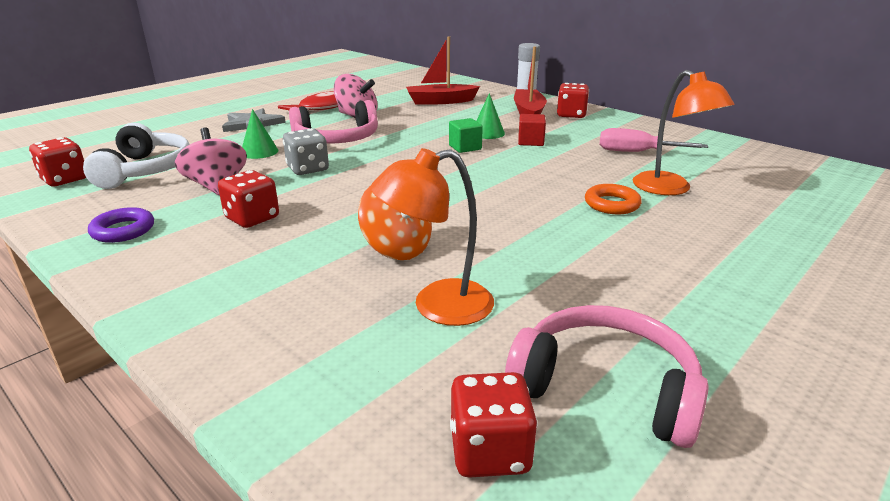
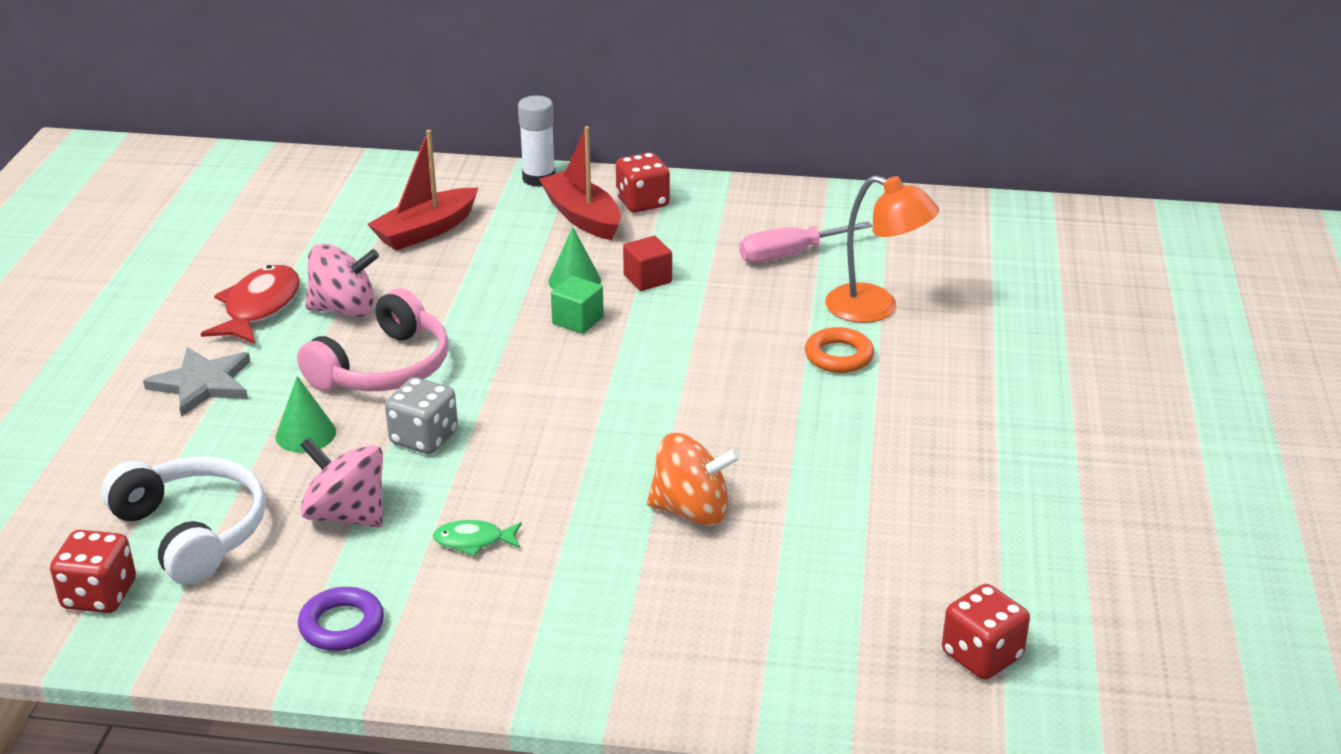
camera: 35 degrees left, 5 degrees up
(252, 218) = (473, 541): red dice -> green fish
(437, 306) = (808, 557): orange lamp -> none
(605, 388) = (1011, 568): pink headphones -> none

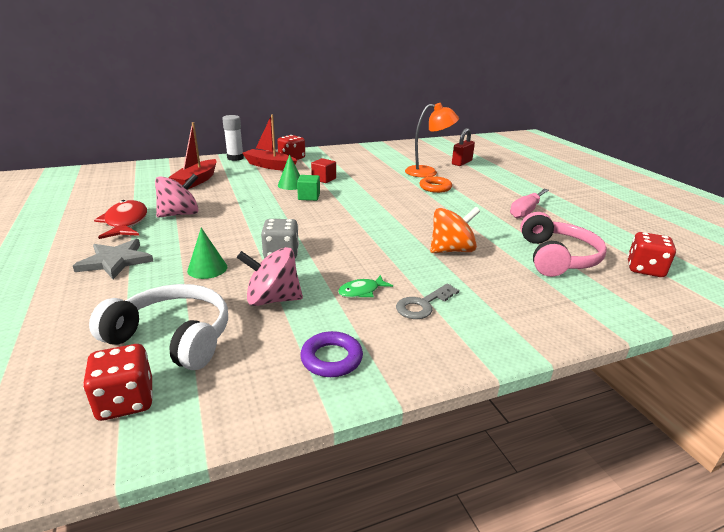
camera: 30 degrees left, 5 degrees down
(384, 368) = (227, 231): pink headphones -> pink headphones (557, 257)
(534, 592) = (423, 305): none -> grey key
(789, 255) = (373, 163): pink screwdriver -> pink screwdriver (526, 211)
(987, 295) = (461, 162): none -> red padlock

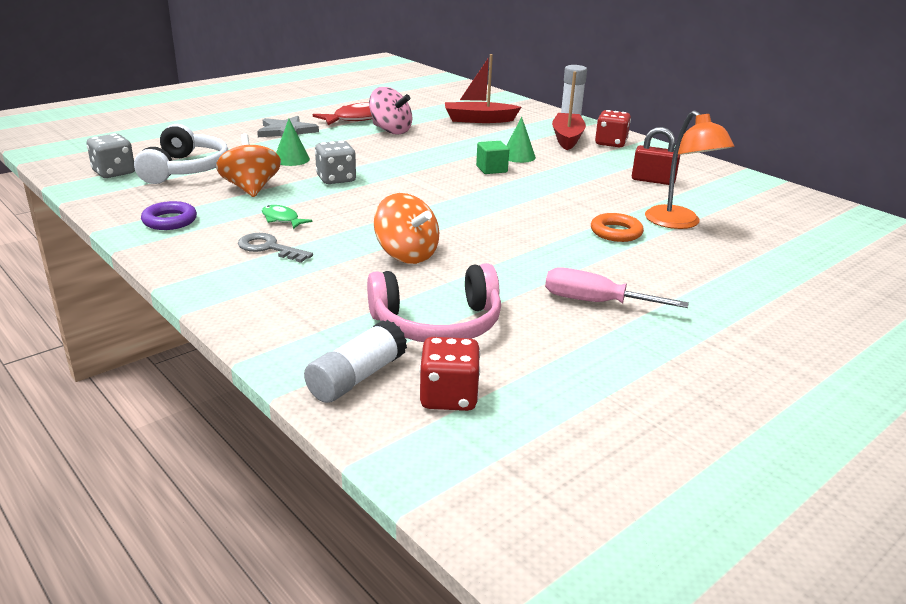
camera: 70 degrees right, 0 degrees up
(126, 401) = (114, 173): red dice -> grey dice
(272, 299) = (251, 189): pink spinning top -> orange spinning top
(323, 179) = (559, 168): red cube -> none
(461, 162) = (772, 245): red padlock -> red padlock (653, 180)
(633, 294) = (357, 377): none -> white glue stick

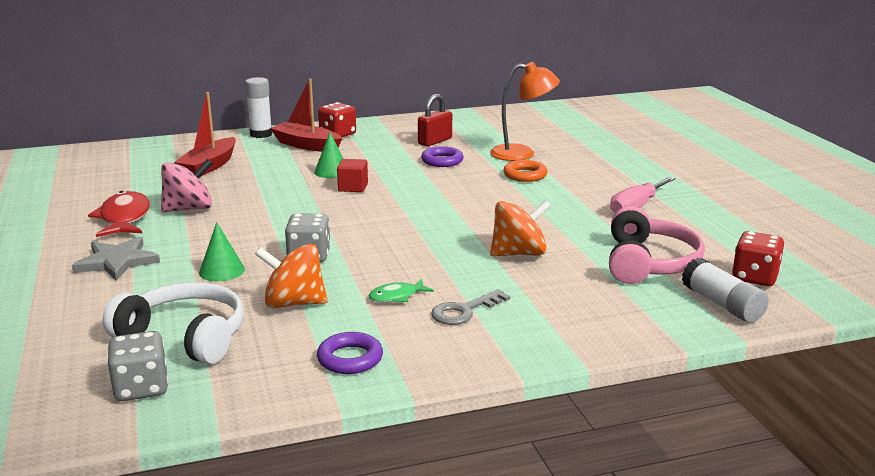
camera: 65 degrees left, 5 degrees down
(491, 169) = (353, 187): green cube -> red cube
(603, 191) = (442, 161): none -> purple ring

